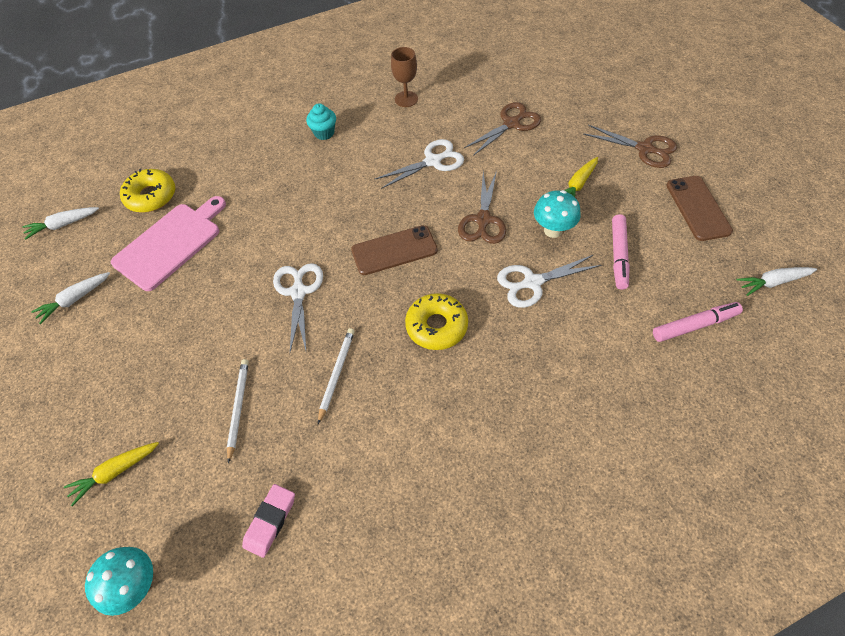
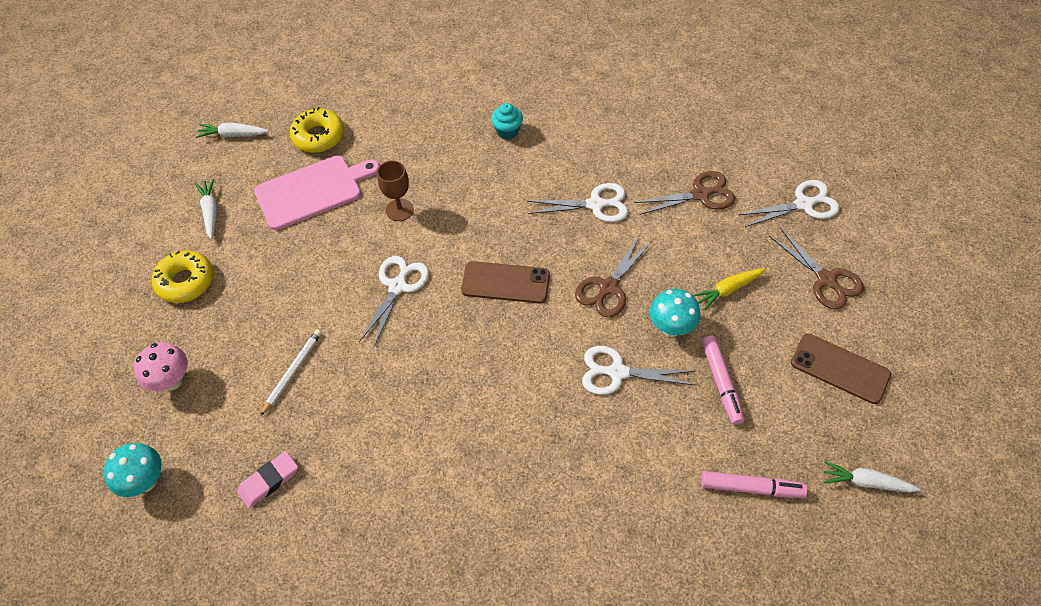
camera: 25 degrees right, 0 degrees up
(74, 300) = (210, 212): white carrot -> white carrot turned 90 degrees clockwise
(115, 472) = (172, 381): yellow carrot -> pink mushroom
(336, 374) = (389, 379): white pencil -> none
(406, 99) = (608, 124): brown goblet -> brown goblet (399, 210)
(436, 326) = (502, 375): yellow donut -> yellow donut (185, 281)
(593, 102) = (804, 204): none -> white scissors
(618, 255) = (721, 383): pink marker -> pink marker turned 45 degrees counterclockwise
(697, 208) = (840, 369): brown phone -> brown phone turned 75 degrees counterclockwise

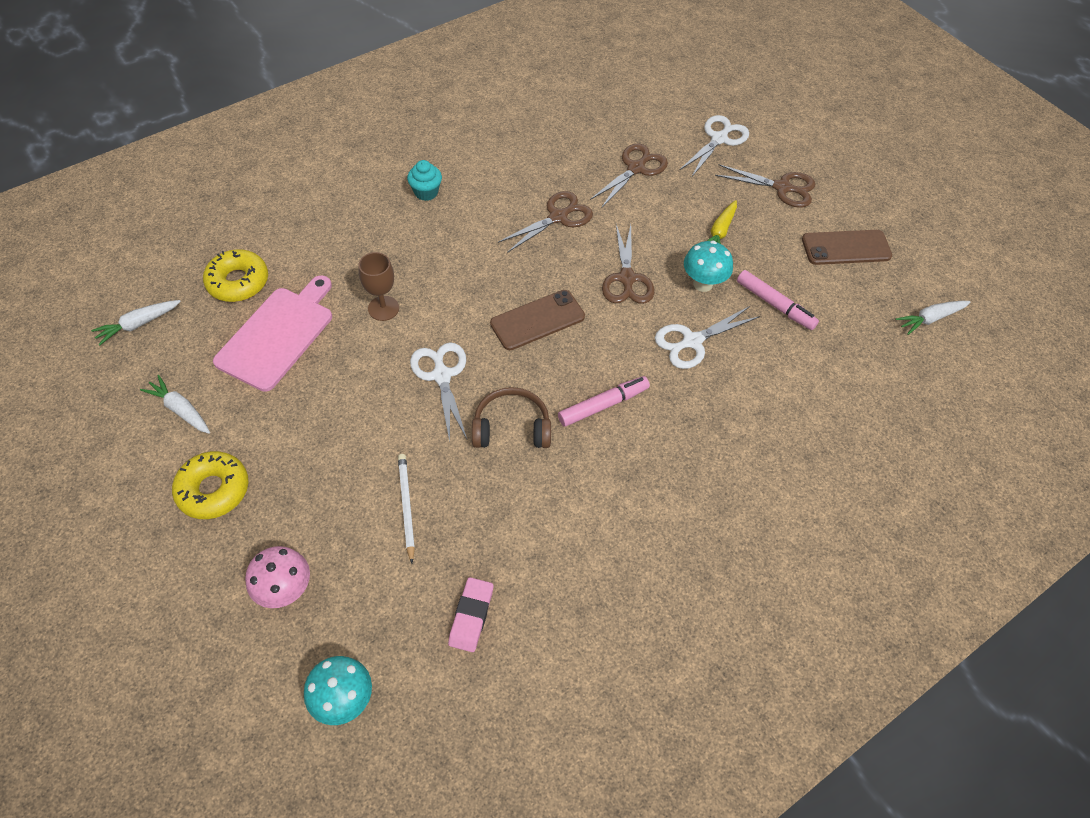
camera: 40 degrees left, 0 degrees up
(413, 358) = (511, 428): none -> brown headphones
(596, 204) = (558, 217): white scissors -> brown scissors
(751, 488) = (861, 370): pink marker -> pink marker (603, 405)

